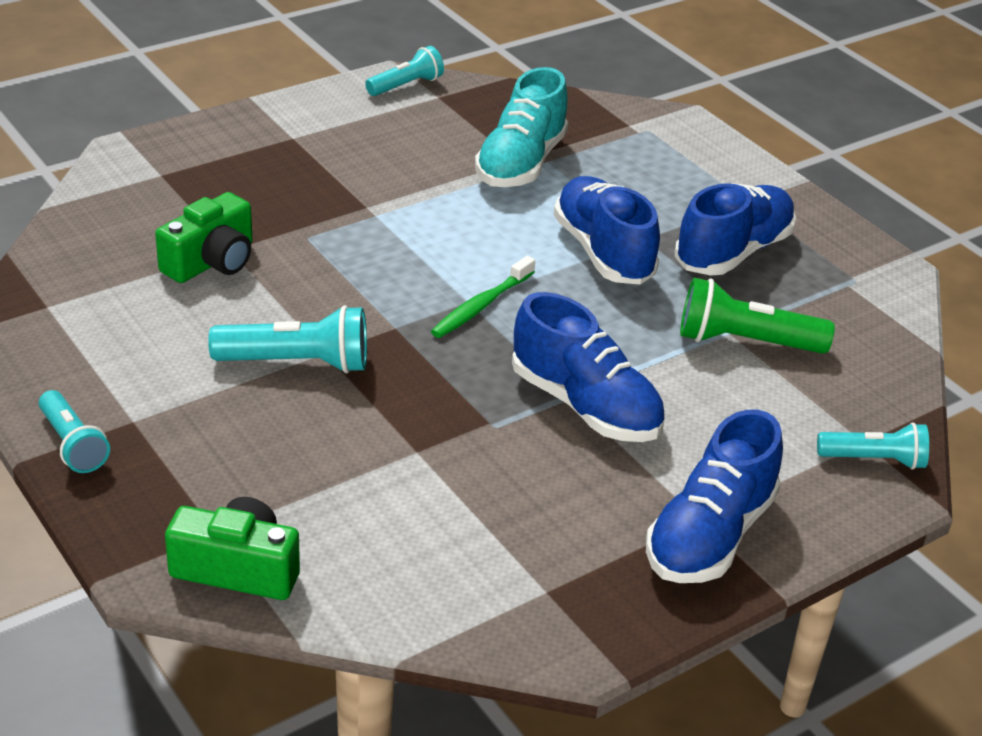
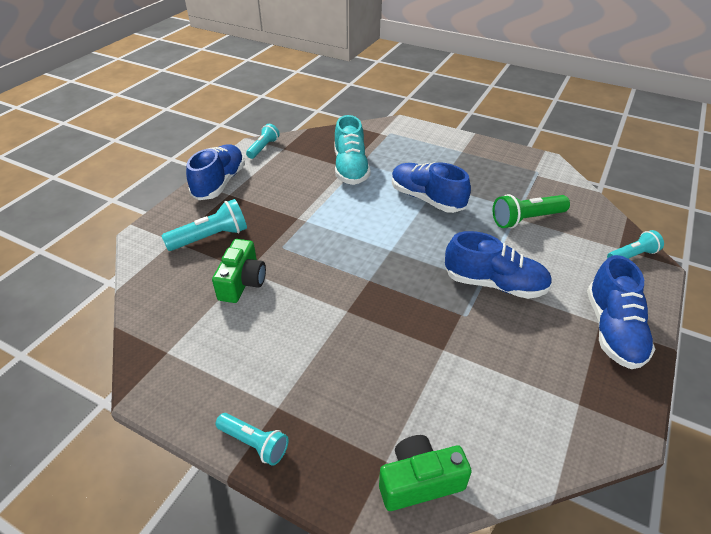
camera: 25 degrees left, 5 degrees up
(297, 363) = (338, 324): turquoise flashlight -> turquoise flashlight (211, 237)
(481, 306) = (399, 250): green toothbrush -> none
(733, 252) = (479, 177): blue shoe -> blue shoe (219, 183)

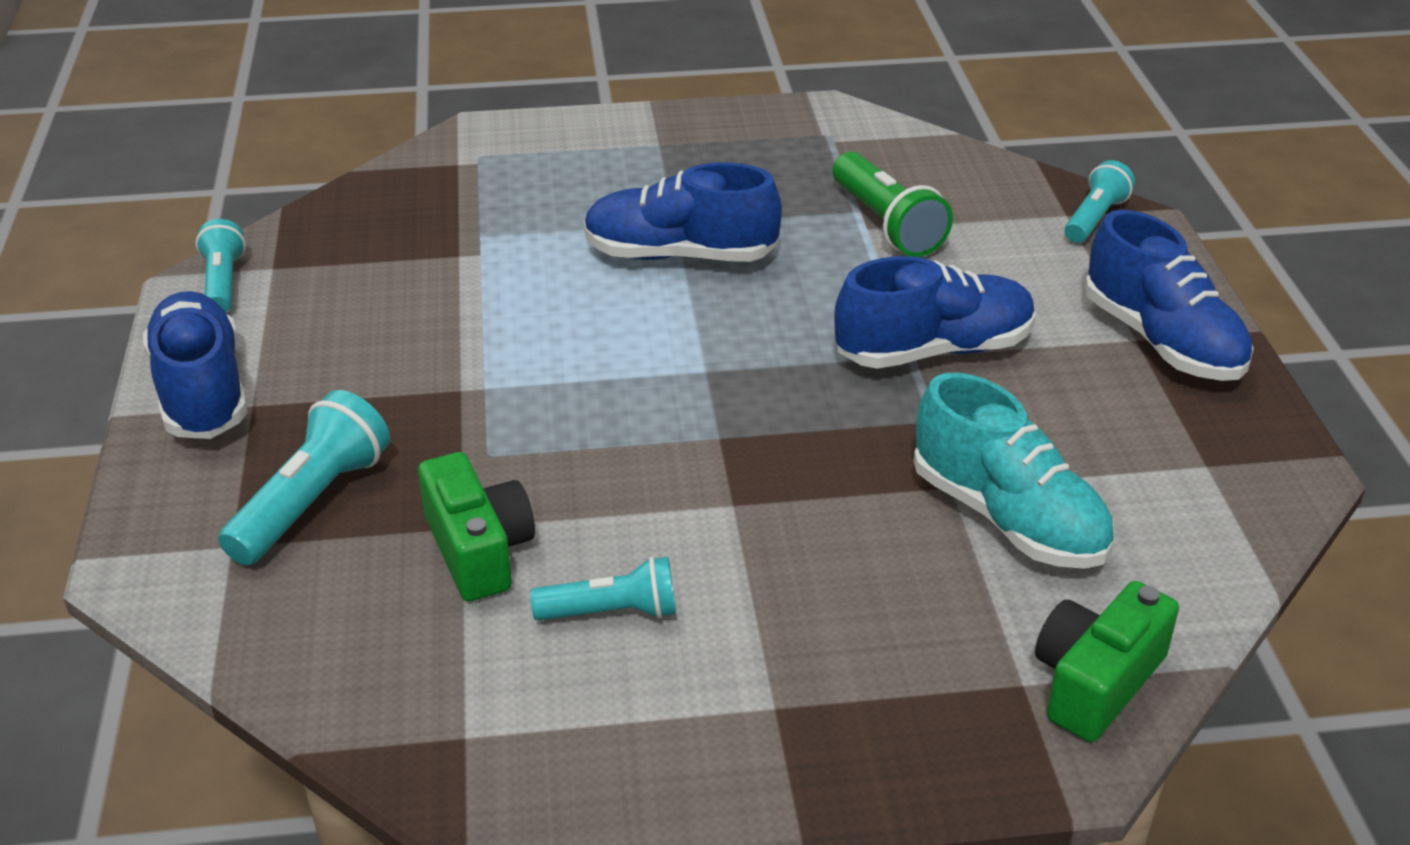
camera: 35 degrees left, 5 degrees down
(254, 443) = (795, 778): turquoise flashlight -> turquoise flashlight (611, 612)
(350, 168) = (469, 254): turquoise shoe -> turquoise shoe (1007, 518)
(526, 219) = (887, 224): green flashlight -> green flashlight turned 60 degrees counterclockwise

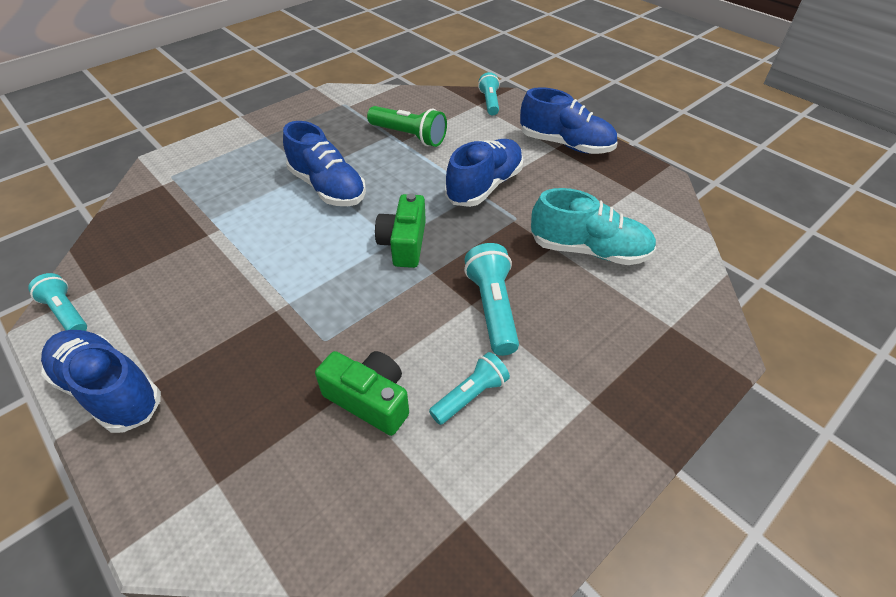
camera: 35 degrees left, 10 degrees up
(311, 502) = (245, 425): turquoise flashlight -> turquoise flashlight (492, 308)
(680, 255) = (327, 187): blue shoe -> blue shoe turned 105 degrees counterclockwise
(1096, 682) = (694, 309): green camera -> green camera (404, 243)

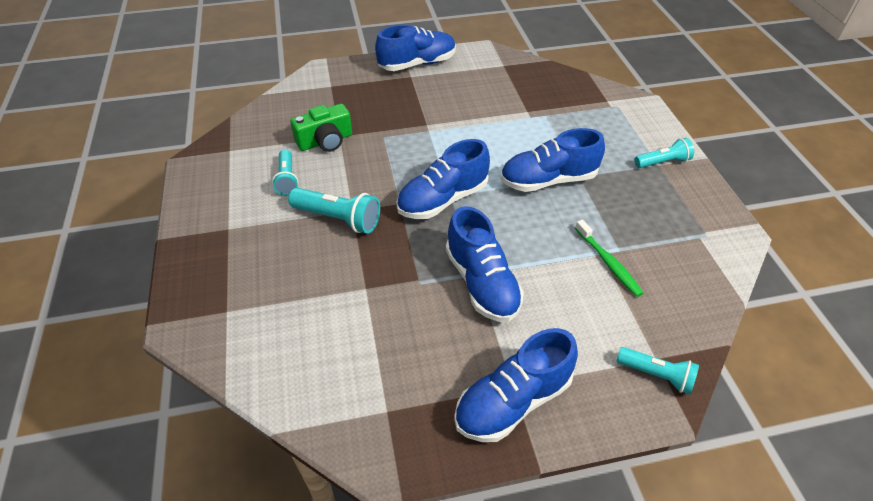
camera: 120 degrees right, 0 degrees up
(67, 313) = (489, 56): turquoise flashlight -> turquoise flashlight (662, 162)
(404, 243) = (443, 200): green camera -> blue shoe
(409, 136) = (608, 263): green flashlight -> green toothbrush
(588, 250) = (340, 310): turquoise shoe -> none

